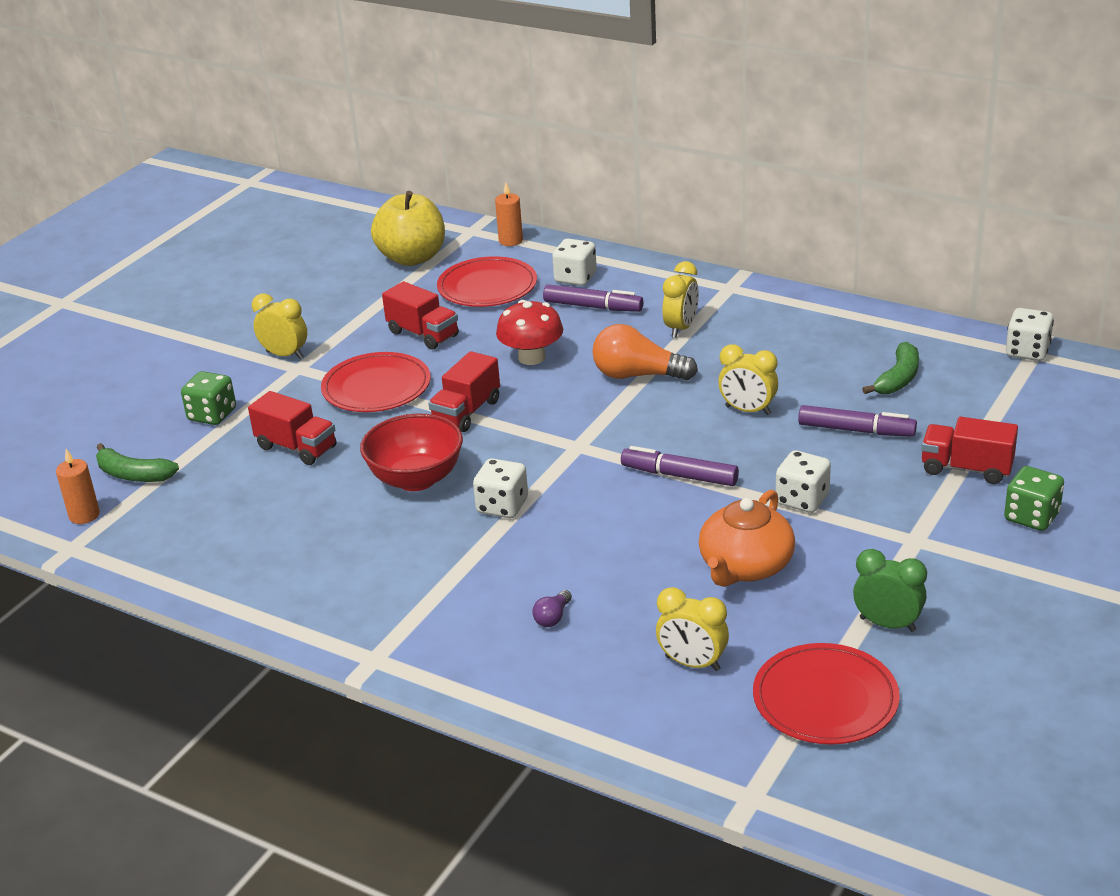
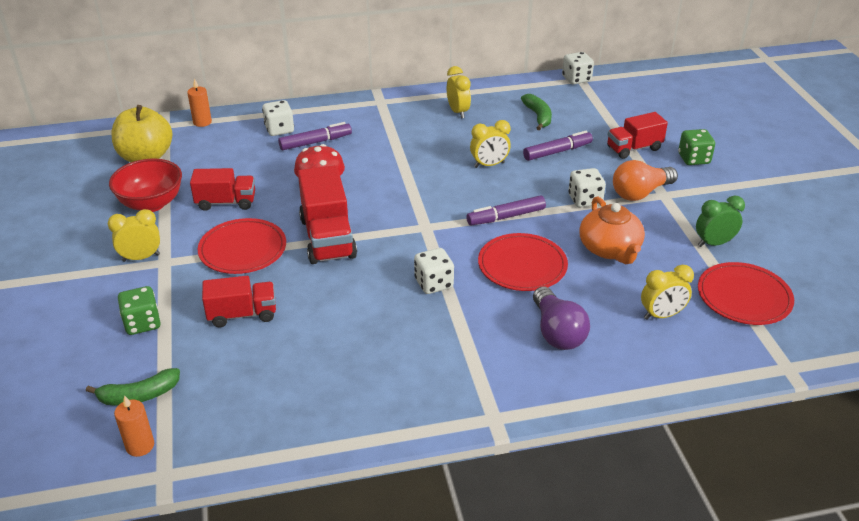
camera: 45 degrees left, 5 degrees up
(416, 479) = (356, 294): red bowl -> red bowl (151, 204)
(466, 412) = (328, 238): red truck -> red truck, size x1.55
(487, 287) = (228, 156): red plate -> red plate (522, 265)
(553, 617) = (557, 332): purple light bulb -> purple light bulb, size x2.20
(638, 375) = (400, 171): orange light bulb -> orange light bulb (640, 193)
(681, 328) = (386, 134): yellow clock -> yellow clock (458, 112)

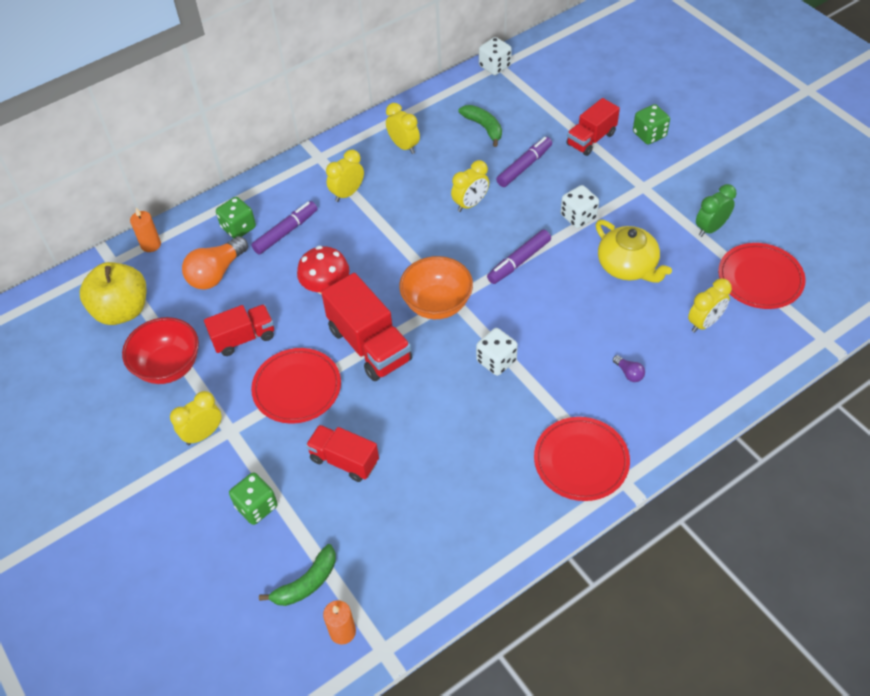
camera: 20 degrees left, 15 degrees up
(242, 314) = (344, 460): red truck -> red truck turned 120 degrees counterclockwise
(279, 129) = (238, 228): white dice -> green dice
(386, 130) = (347, 193): none -> yellow clock
(408, 226) = (437, 304): none -> orange bowl
(522, 265) = (562, 312): red plate -> red plate (581, 460)
(557, 332) = (629, 373): purple light bulb -> purple light bulb, size x0.45
(610, 249) = (628, 266): orange teapot -> yellow teapot
(640, 193) = (622, 192): orange light bulb -> orange light bulb (216, 273)

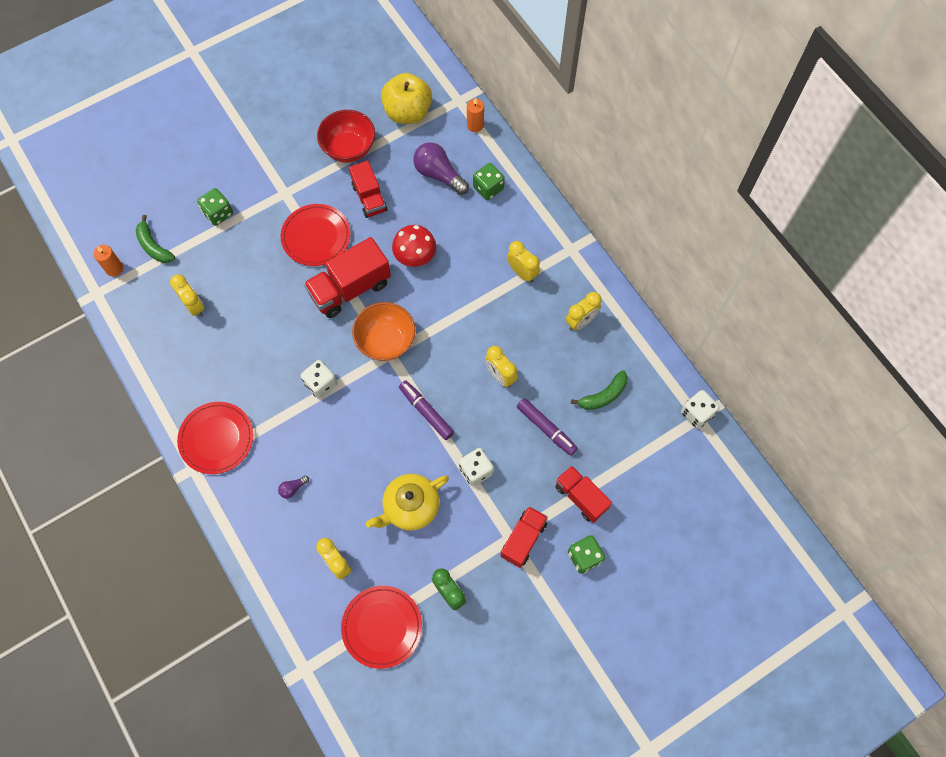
camera: 90 degrees right, 15 degrees up
(203, 434) = (284, 176): yellow clock -> yellow clock (194, 306)
(216, 273) = (439, 174): orange light bulb -> purple light bulb
(285, 232) = (479, 224): purple marker -> none
(344, 460) = (246, 270): red truck -> red truck (523, 539)

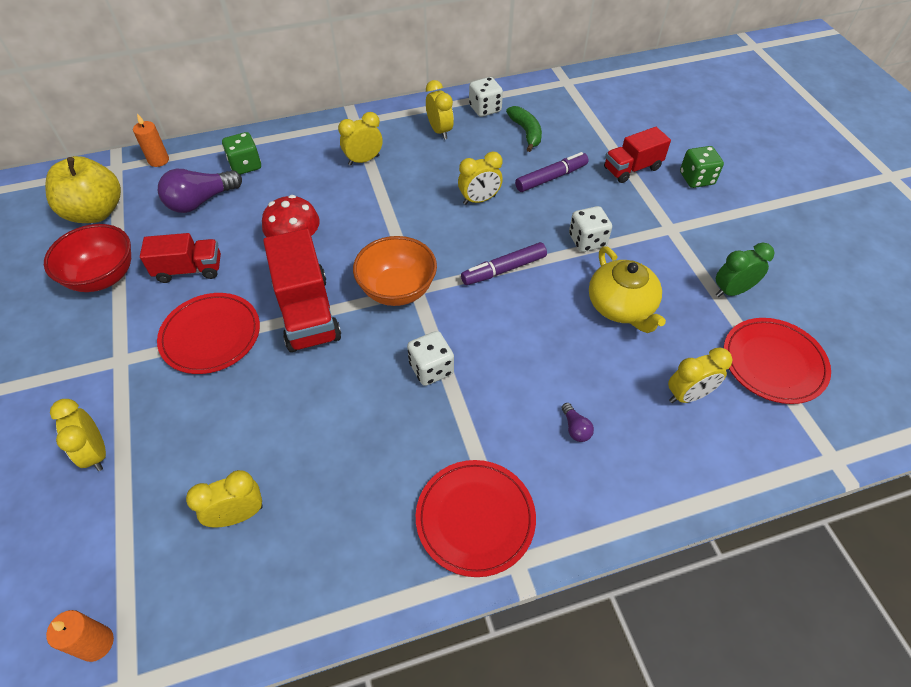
camera: 75 degrees left, 15 degrees down
(154, 246) = (93, 564): green banana -> none
(218, 213) = (96, 452): green dice -> yellow clock
(523, 539) = (673, 219): red truck -> none
(697, 413) = (562, 81): white dice -> white dice (485, 109)

